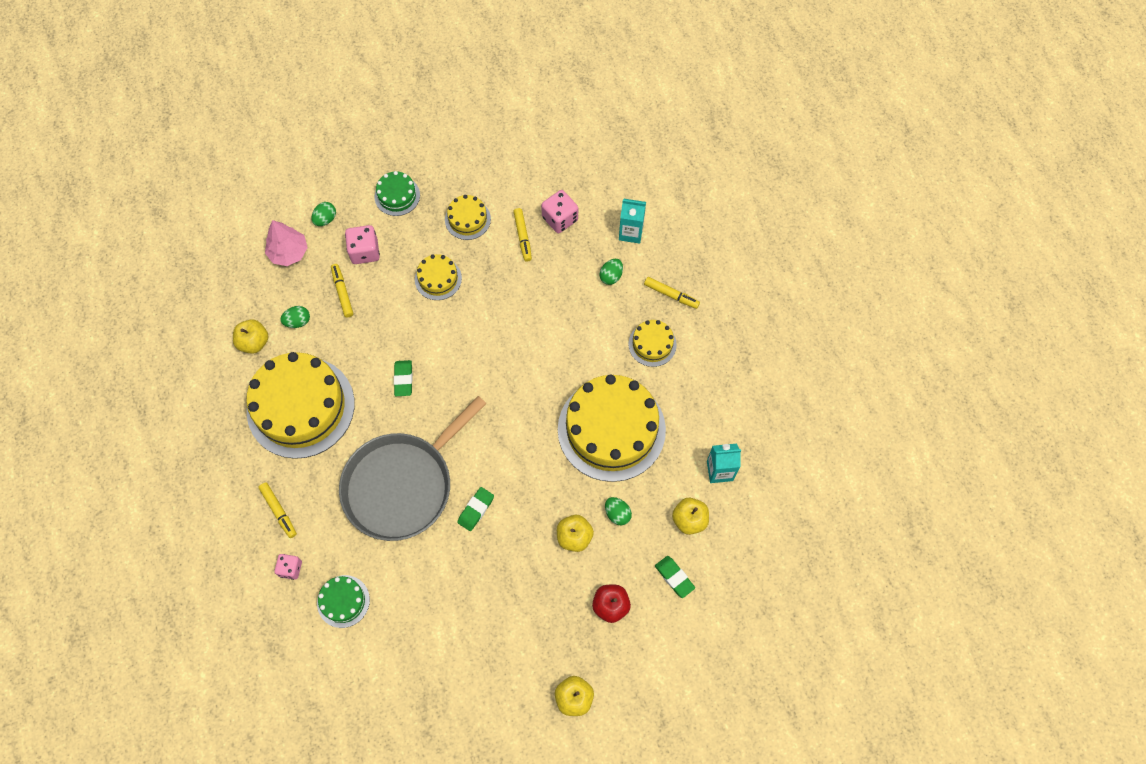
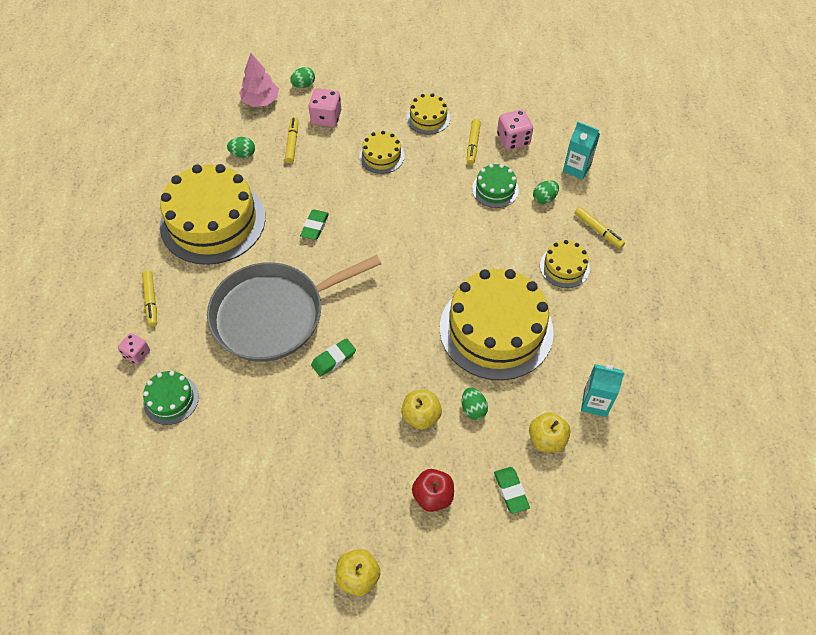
camera: 20 degrees right, 10 degrees down
(254, 342) = (198, 159): yellow apple -> none
(397, 196) = (373, 84): green cake -> green cake (495, 189)

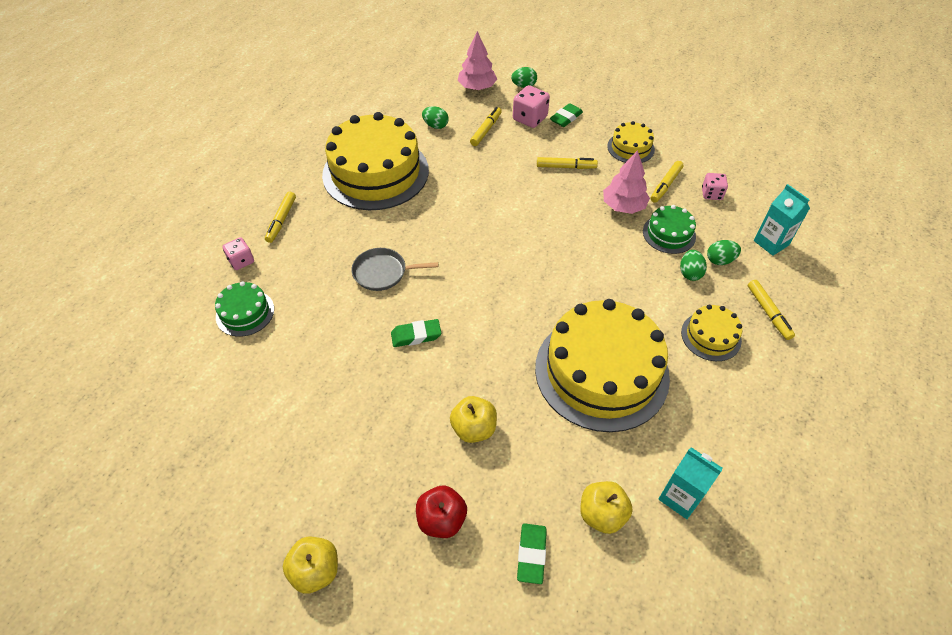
camera: 25 degrees right, 5 degrees down
(274, 314) = (383, 272): grey pan -> grey pan, size x0.45
(315, 227) = (466, 208): green eraser -> green eraser (566, 118)
(381, 156) = (566, 167): yellow cake -> yellow marker
(447, 177) = (623, 206): none -> pink tree
(473, 409) = (534, 445): green egg -> green egg (689, 273)
(513, 140) = (711, 194): pink dice -> pink dice, size x0.65

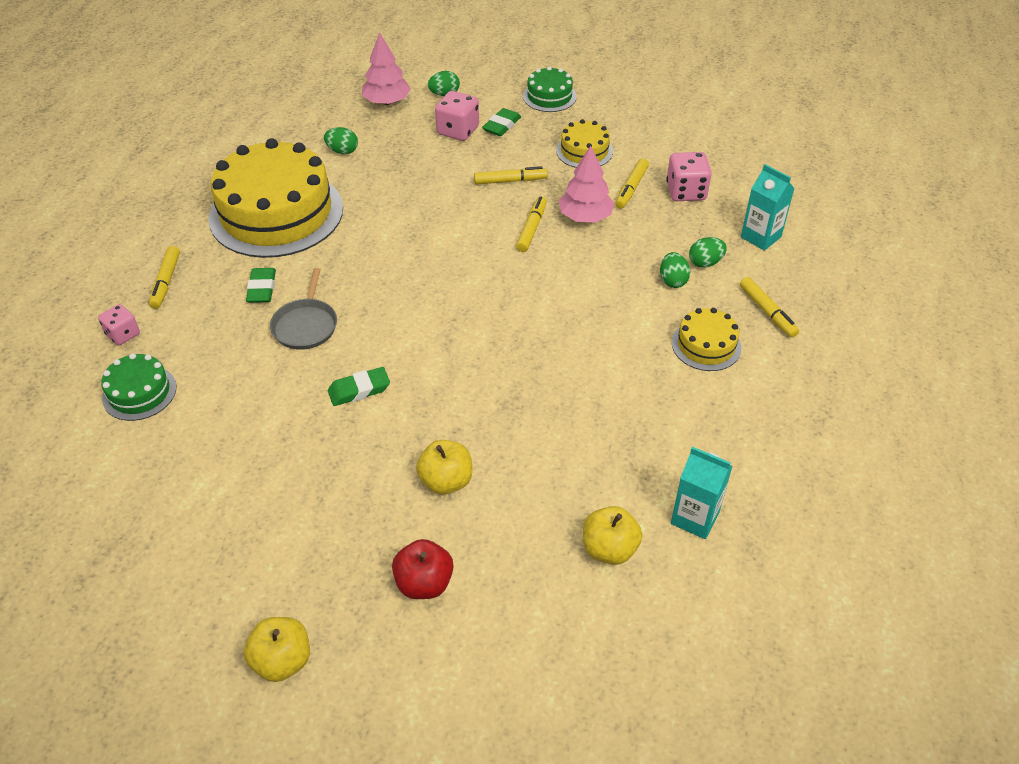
camera: 10 degrees left, 5 degrees down
(383, 272) = (306, 325): grey pan -> grey pan turned 75 degrees counterclockwise
(486, 130) = (406, 149): yellow marker -> yellow marker (532, 228)
(531, 554) = (535, 603): green eraser -> green eraser (262, 289)
(601, 371) = (586, 399): yellow cake -> none
(669, 234) = (643, 241): green cake -> green cake (549, 96)
(711, 194) = (686, 192): pink dice -> pink dice, size x1.54

